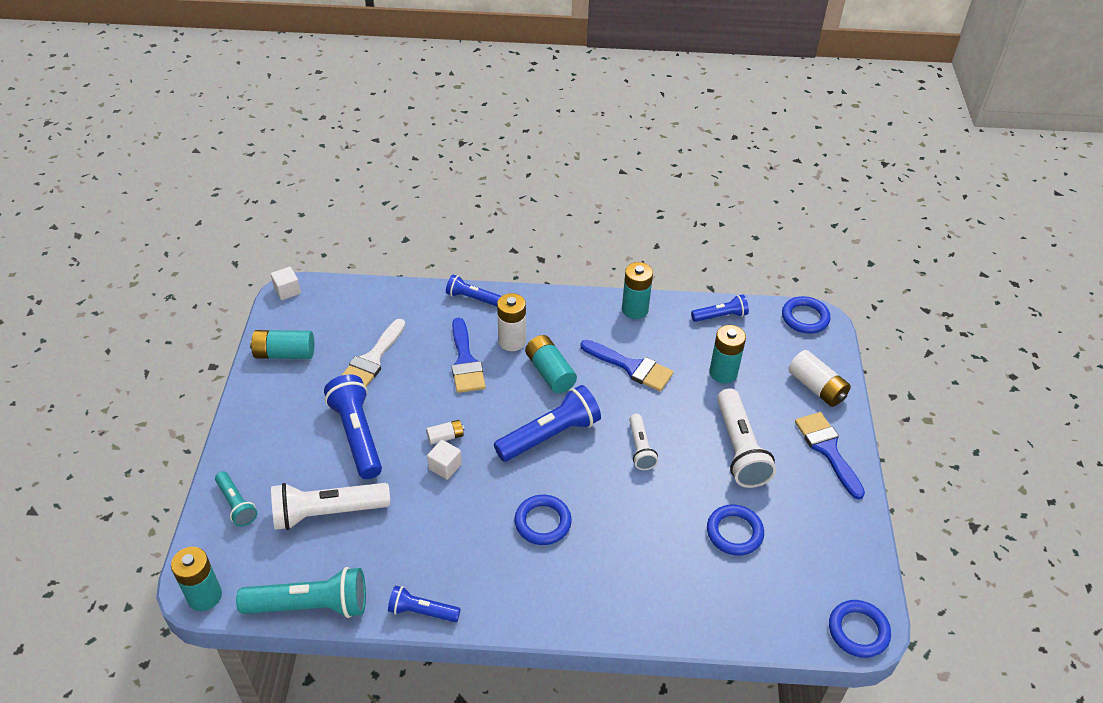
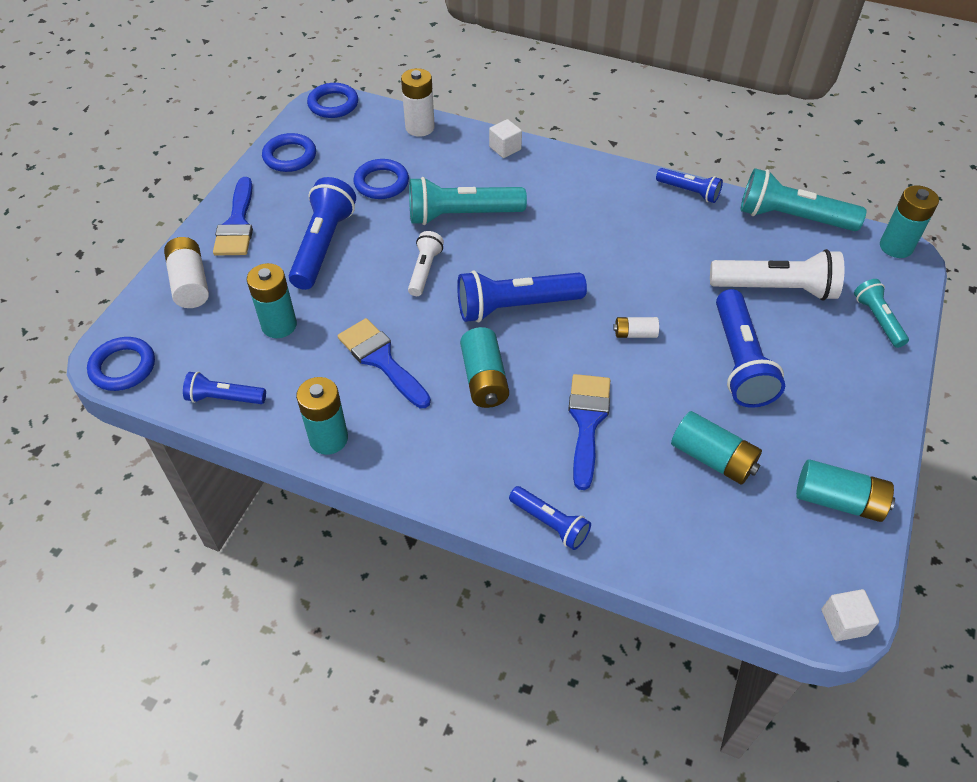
camera: 160 degrees left, 5 degrees up
(372, 359) = (712, 458): white brush -> turquoise battery
(445, 466) = (642, 303): white cube -> white cube (505, 148)
(512, 341) = (516, 435): white battery -> white battery (420, 127)
(543, 522) = (556, 230): blue ring -> blue ring (290, 156)
(638, 515) = (462, 215): none -> turquoise flashlight
(739, 449) = (323, 245): white flashlight -> blue flashlight

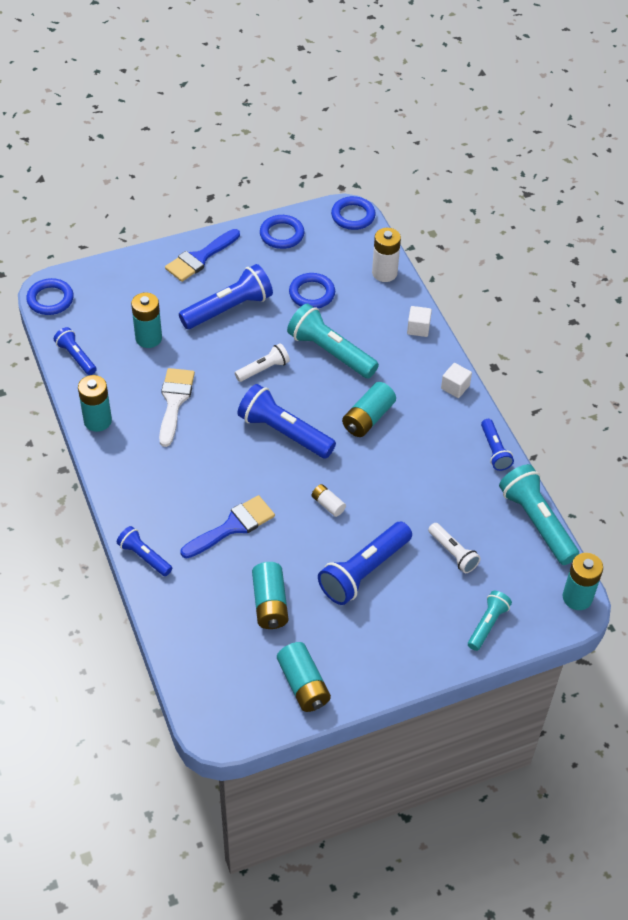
camera: 45 degrees right, 0 degrees up
(190, 283) = (134, 276): white battery -> none
(381, 360) = (174, 402): blue brush -> white brush
(484, 379) = (212, 457): turquoise battery -> turquoise battery (368, 418)
(550, 523) = (144, 556): blue flashlight -> blue flashlight turned 135 degrees clockwise
(776, 289) = (453, 553): white flashlight -> white flashlight, size x0.57
(843, 622) = (216, 733): white cube -> white cube (455, 387)

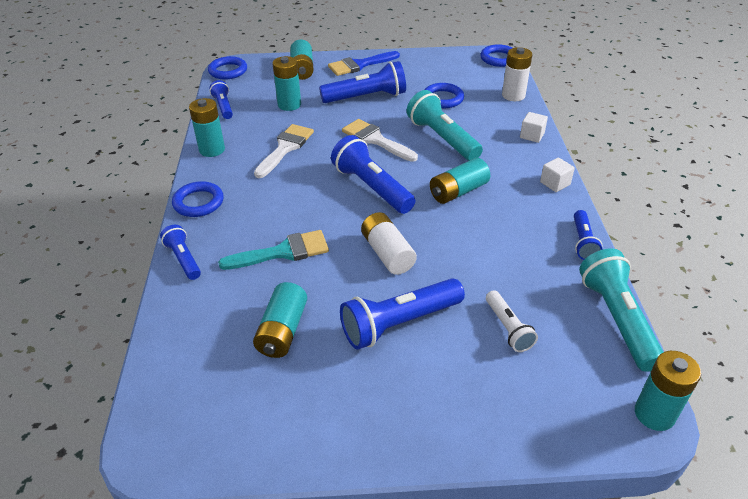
camera: 20 degrees right, 10 degrees down
(232, 527) = (282, 252): blue brush -> turquoise brush
(263, 369) = (376, 140): white flashlight -> white brush
(282, 234) = (434, 61): blue ring -> blue ring (198, 202)
(303, 684) = (275, 428): turquoise battery -> turquoise battery (302, 69)
(328, 504) = (387, 253): white battery -> white battery, size x1.75
(487, 624) = (528, 417): turquoise flashlight -> none

